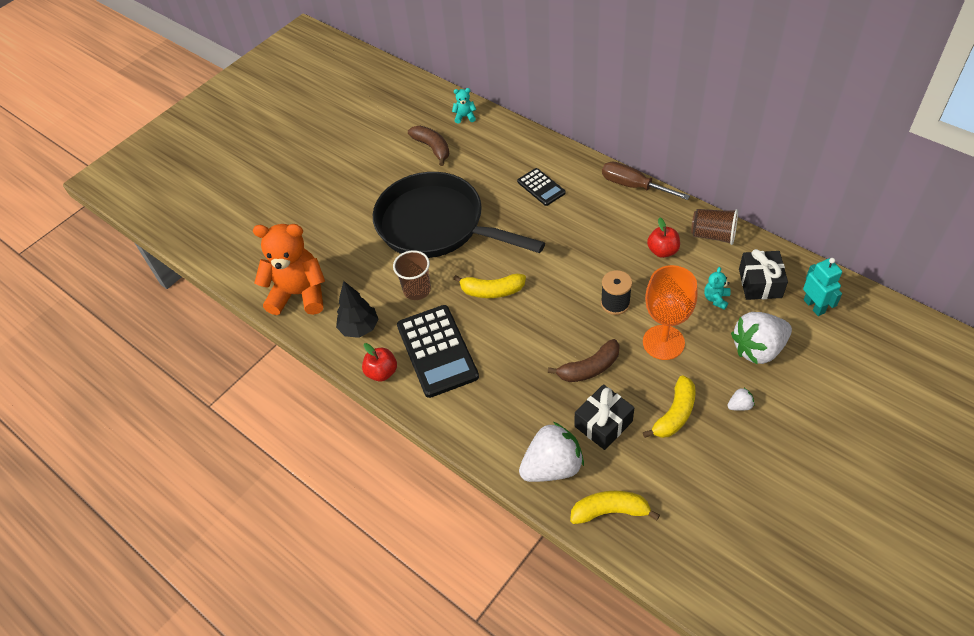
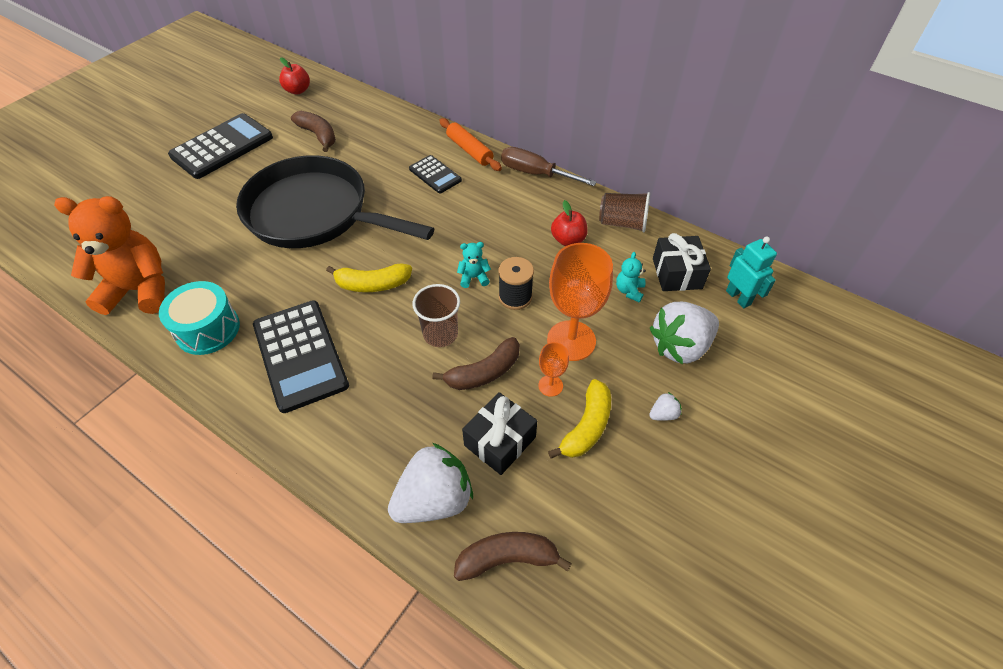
camera: 10 degrees left, 0 degrees up
(348, 160) = (222, 147): none -> black calculator
(359, 328) = (208, 329): black tree -> turquoise drum
(382, 372) = (228, 382): red apple -> red apple (298, 90)
(417, 290) = (284, 284): brown cup -> brown cup (440, 334)
(465, 117) = (356, 106): turquoise teddy bear -> turquoise teddy bear (474, 277)
(572, 162) = (469, 150): none -> orange rolling pin
(610, 511) = (507, 559): yellow banana -> brown banana
(645, 380) = (550, 385): none -> orange goblet

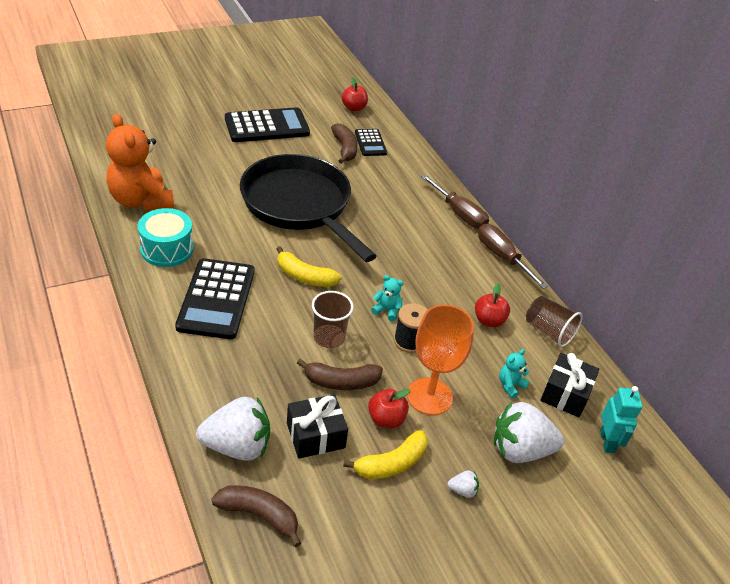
camera: 25 degrees right, 10 degrees down
(140, 290) = (141, 201): orange teddy bear -> orange teddy bear turned 150 degrees counterclockwise
(435, 175) = (415, 219): black calculator -> black calculator (370, 143)
(469, 150) = (459, 213): orange rolling pin -> brown screwdriver
(550, 385) = (386, 419): orange goblet -> red apple

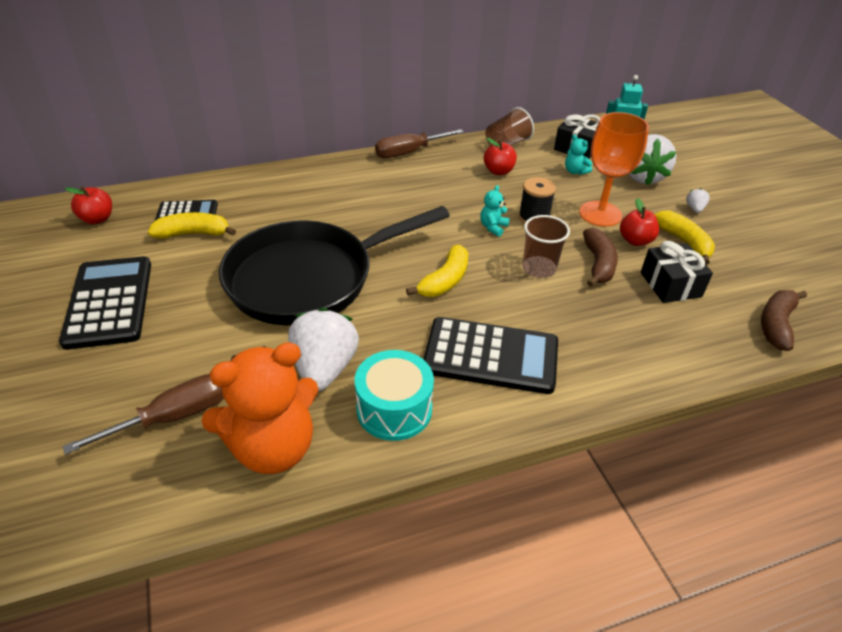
camera: 80 degrees left, 0 degrees up
(237, 446) = (704, 338): white strawberry -> white strawberry (324, 368)
(344, 149) = (193, 234): brown banana -> yellow banana
(459, 213) = (339, 167): brown screwdriver -> brown screwdriver (172, 417)

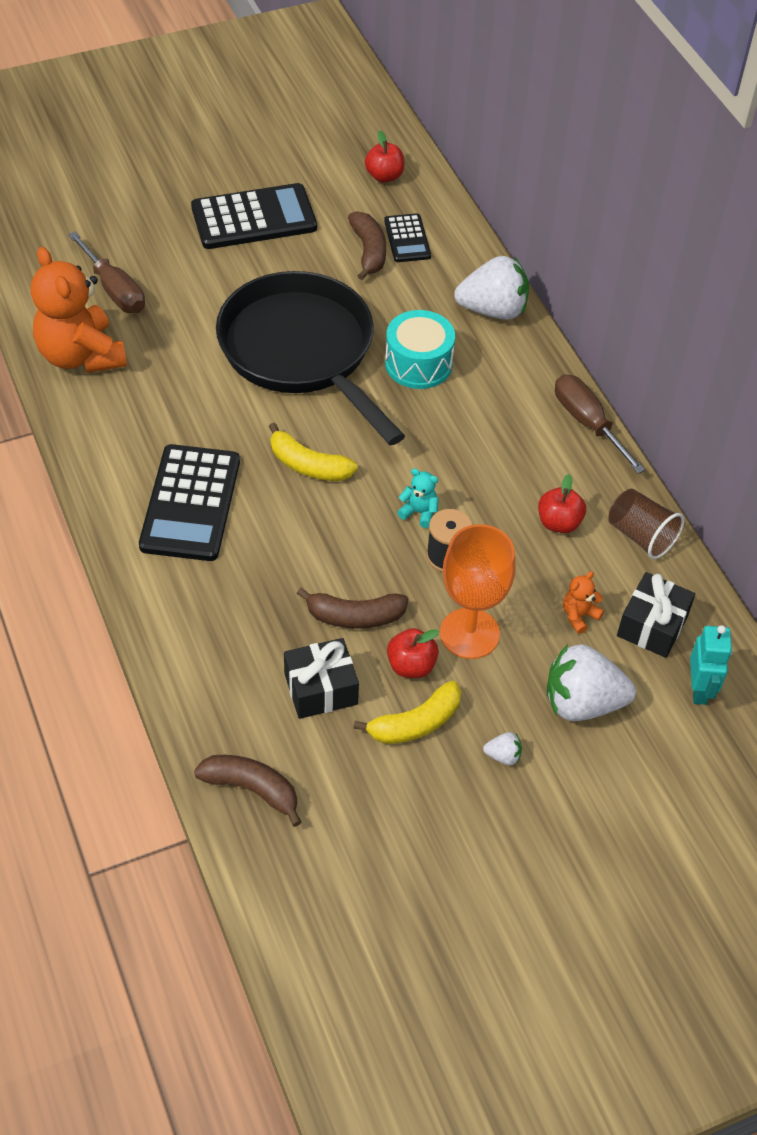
camera: 85 degrees right, 10 degrees up
(193, 234) = (368, 251): yellow banana -> brown banana
(324, 368) = (171, 378): white strawberry -> white strawberry (493, 310)
(394, 409) = (121, 431): turquoise drum -> turquoise drum (418, 364)
(539, 268) = (340, 554): brown cup -> none
(575, 171) = (579, 616): turquoise teddy bear -> orange teddy bear

